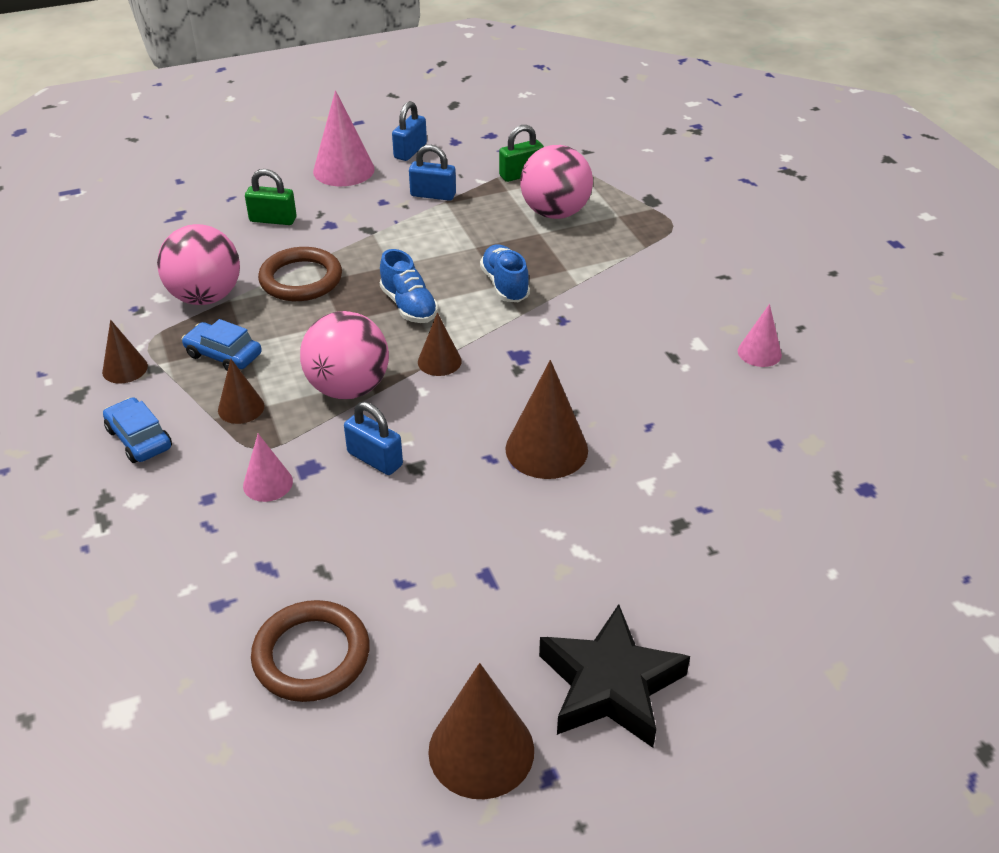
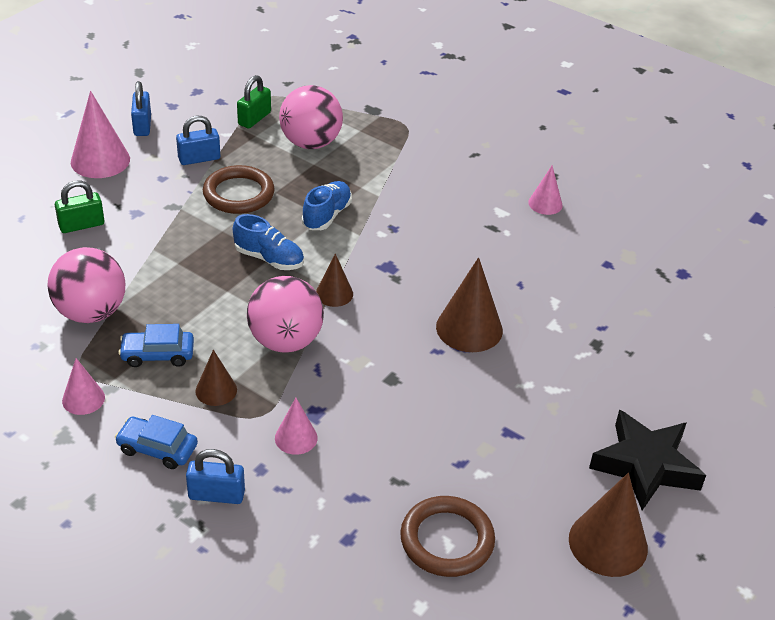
camera: 35 degrees left, 0 degrees up
(125, 369) = (83, 399): brown cone -> pink cone
(301, 279) = (159, 268): brown ring -> brown ring (238, 194)
(375, 459) = (357, 386): blue padlock -> blue padlock (216, 495)
(505, 285) = (327, 215): blue shoe -> blue shoe turned 75 degrees clockwise

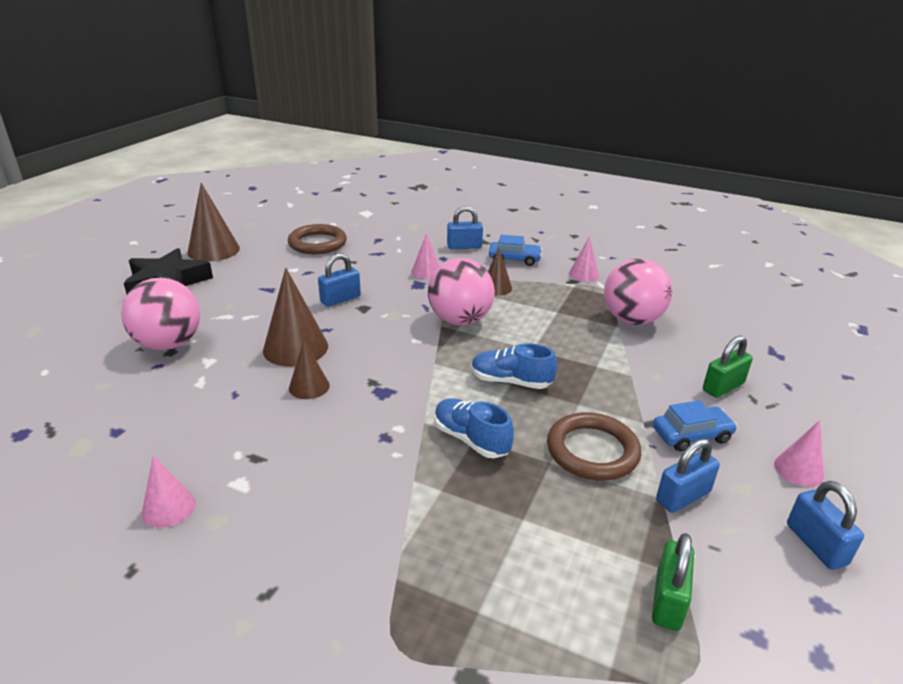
camera: 170 degrees right, 10 degrees down
(100, 160) = (798, 470): pink cone -> pink cone, size x0.58
(158, 354) = (555, 301): blue car -> blue car (691, 435)
(311, 143) = (546, 560): pink ball -> pink ball (168, 344)
(327, 215) = (471, 439): blue shoe -> blue shoe turned 120 degrees clockwise
(334, 293) = (431, 359): brown cone -> brown cone (309, 386)
(418, 398) = (340, 299): none -> blue padlock

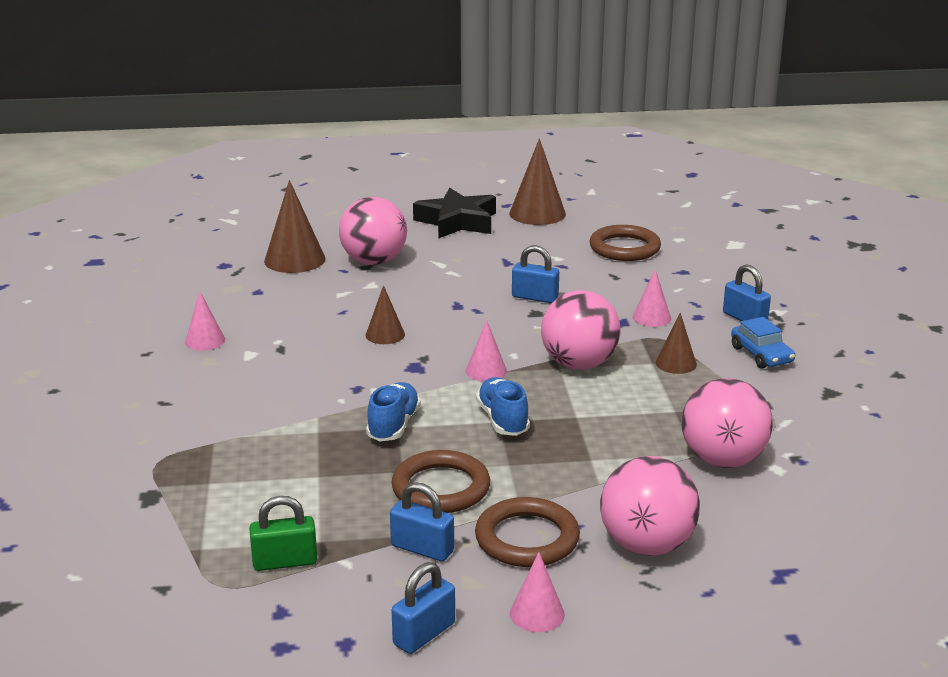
camera: 60 degrees right, 5 degrees down
(295, 348) = (431, 309): brown cone -> brown cone (294, 260)
(583, 274) = (792, 406): pink cone -> pink cone (486, 371)
(691, 435) = (527, 538): blue car -> brown ring
(723, 387) = (646, 545): green padlock -> pink ball

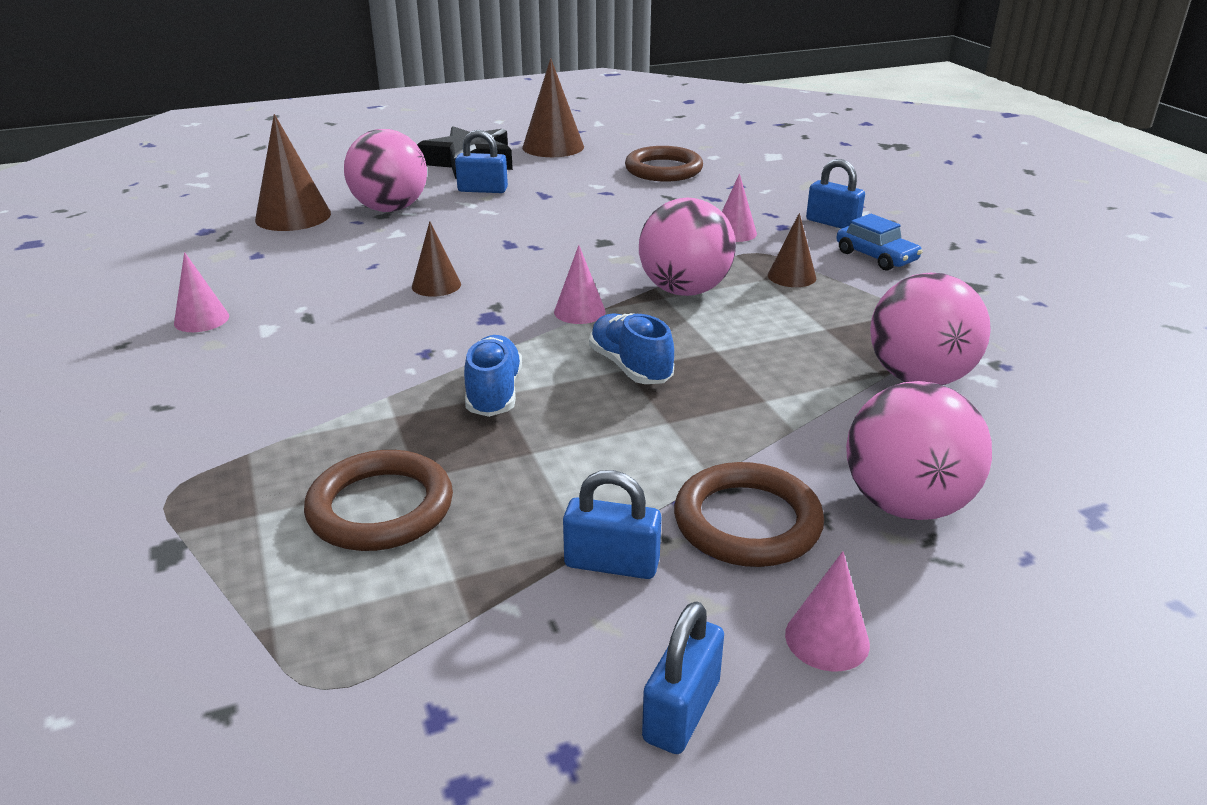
camera: 15 degrees left, 5 degrees up
(285, 562) = (414, 624): green padlock -> none
(441, 488) = (595, 468): brown ring -> brown ring (380, 508)
(535, 297) = (594, 226): blue padlock -> blue padlock (482, 190)

